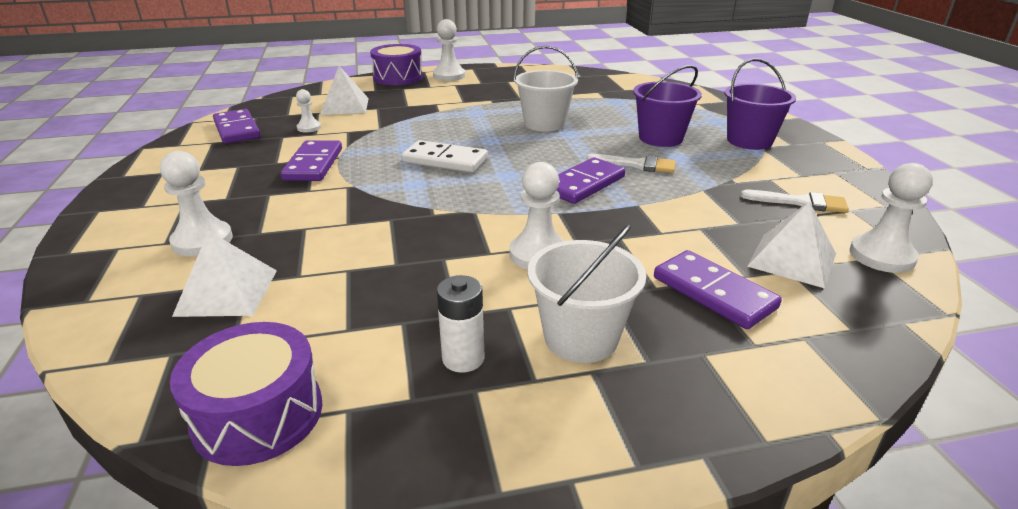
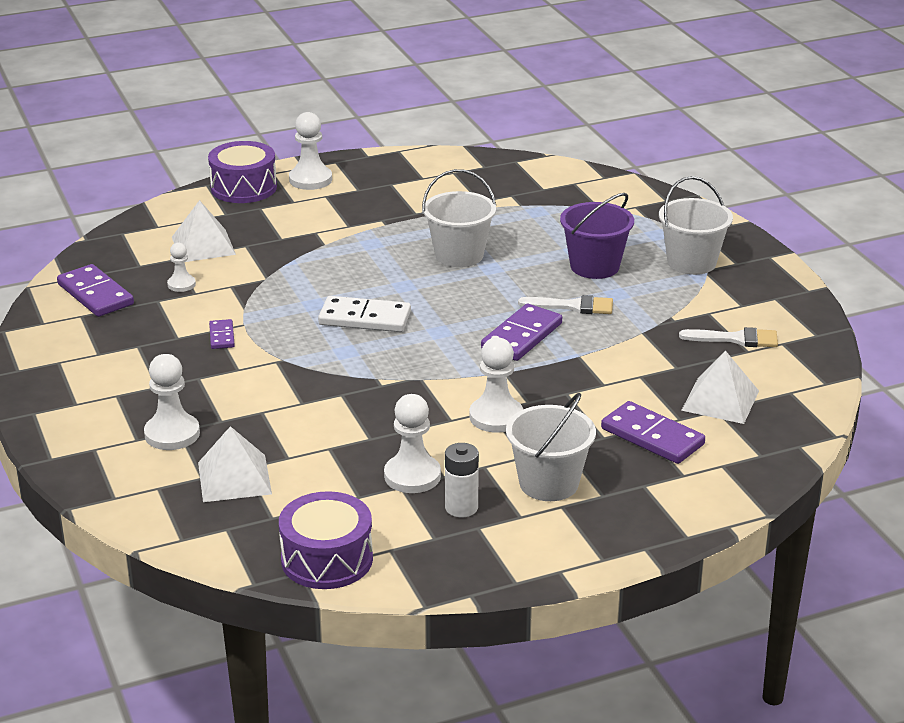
camera: 10 degrees left, 0 degrees up
(313, 164) = (221, 336): purple domino -> purple domino, size x0.53
(749, 141) = (691, 262): purple bucket -> white bucket
(881, 256) = (798, 389): white pawn -> white pawn (412, 476)

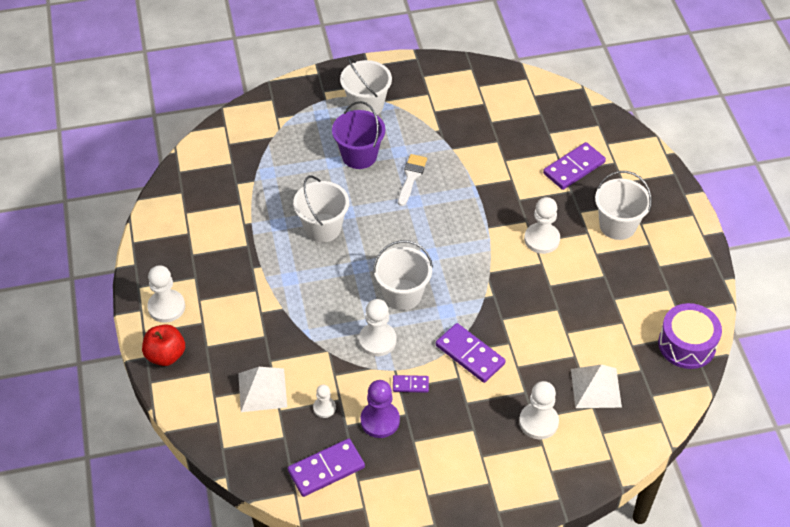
camera: 80 degrees left, 20 degrees up
(166, 321) = (380, 420): none -> purple pawn
(243, 188) = (166, 355): purple drum -> red apple
(365, 318) = (402, 295): white domino -> white bucket
(412, 476) = (603, 291): white pawn -> white pawn (377, 340)
(461, 507) = (639, 271): white battery -> none
(521, 336) = (445, 210): purple domino -> purple domino (470, 355)
(720, 400) = (538, 129): white pyramid -> none
(735, 339) = (469, 106): white brush -> none

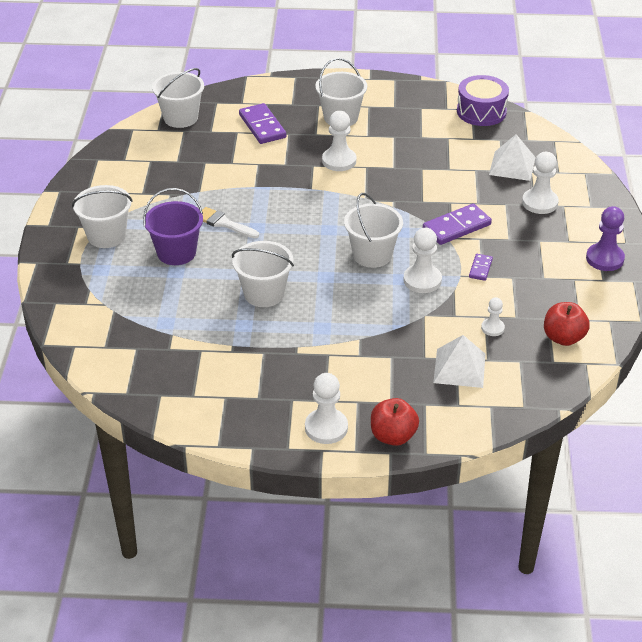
camera: 75 degrees left, 10 degrees down
(326, 469) = (563, 338): purple domino -> red apple
(380, 420) = (516, 294): purple pawn -> purple pawn (604, 259)
(560, 106) = (180, 118): none -> white bucket

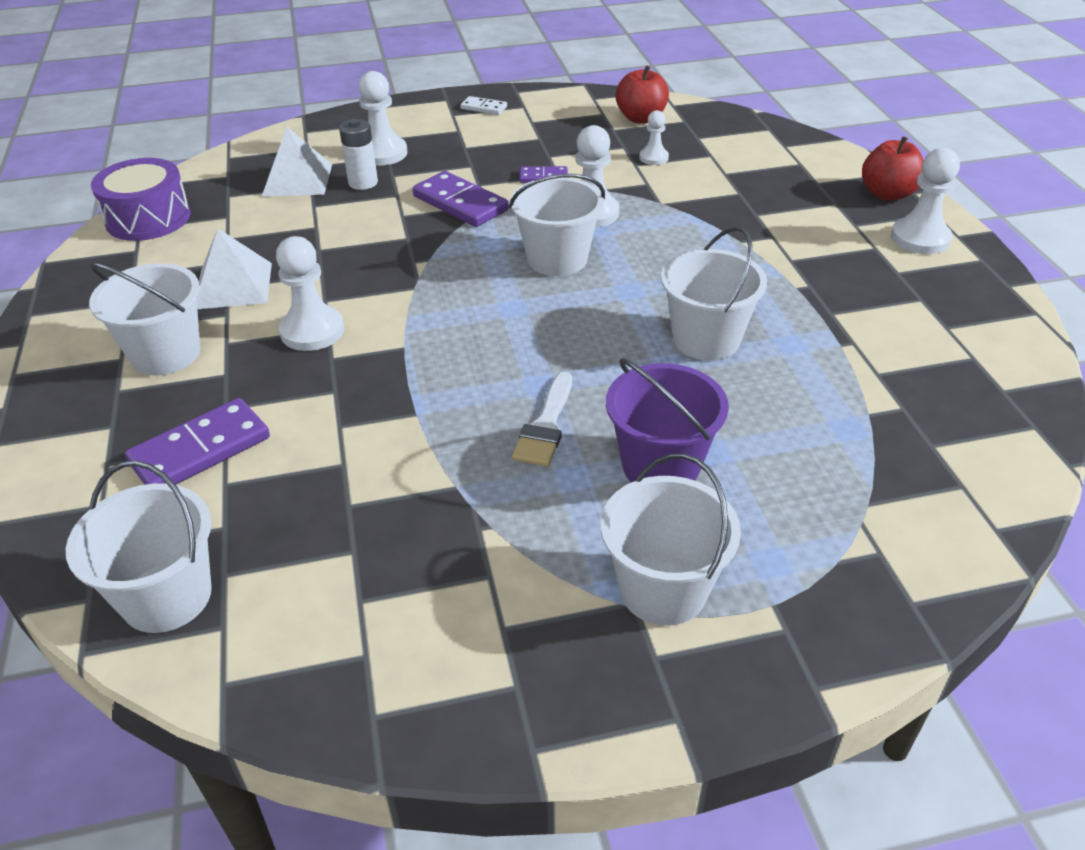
camera: 105 degrees left, 0 degrees up
(459, 368) = (739, 169): white pyramid -> white pyramid (233, 285)
(499, 191) = (363, 182): none -> white battery
(604, 259) = (483, 108): purple pawn -> white domino

